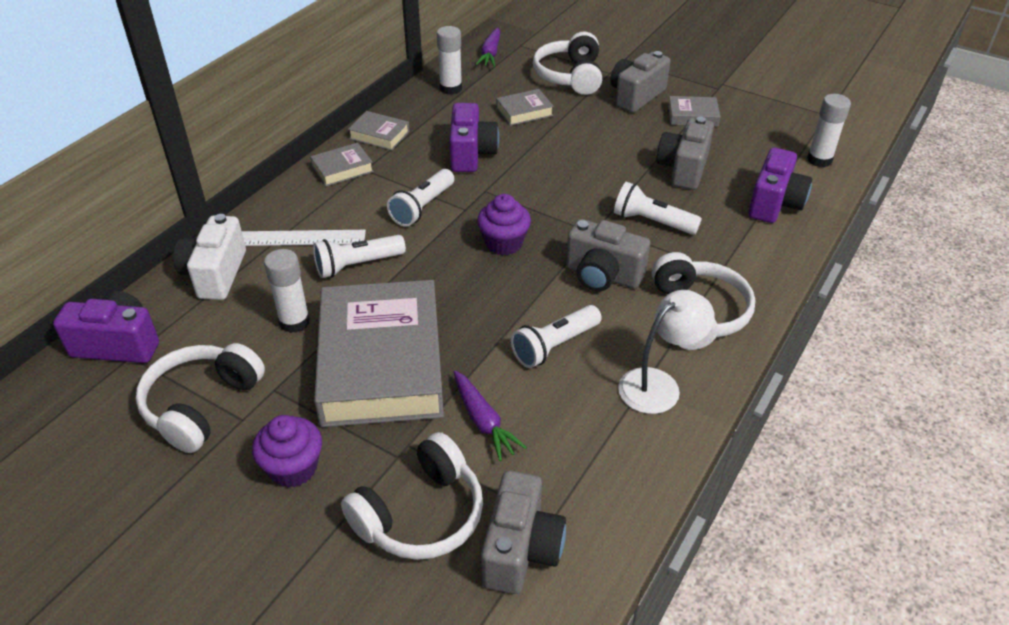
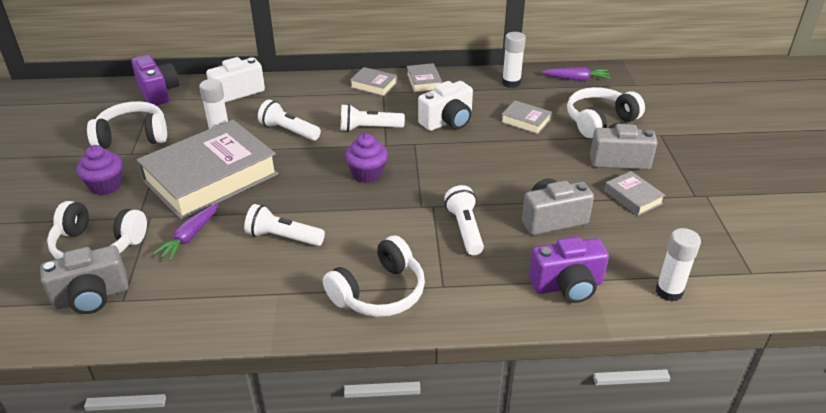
camera: 55 degrees right, 5 degrees down
(301, 238) = (294, 102): white ruler -> none
(471, 154) = (448, 121): purple camera -> white camera
(490, 54) = (576, 79): purple carrot -> purple carrot turned 150 degrees counterclockwise
(602, 275) = (377, 229): grey camera -> none
(658, 384) = (284, 300): white lamp -> none

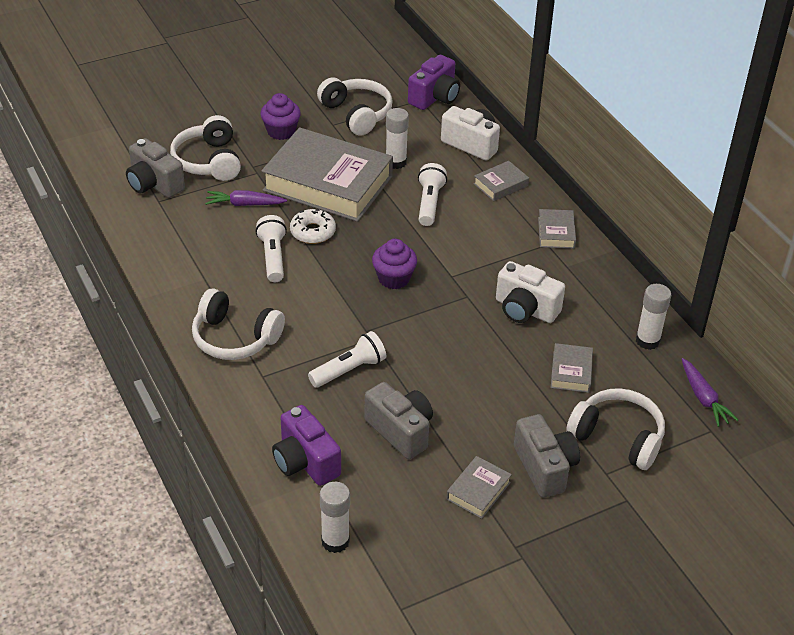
camera: 65 degrees right, 5 degrees up
(269, 203) = (313, 232): none -> white donut
(369, 128) = (471, 255): white flashlight -> none
(424, 81) = (593, 268): grey book -> grey book (500, 185)

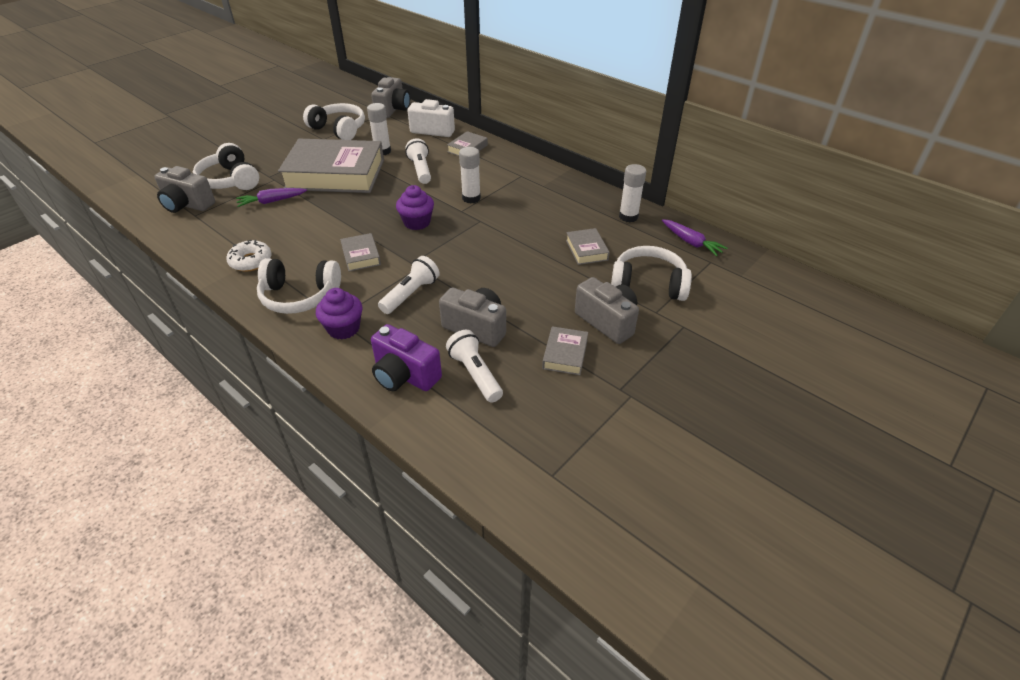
camera: 20 degrees left, 0 degrees up
(273, 257) = (310, 231): white flashlight -> white flashlight (475, 374)
(281, 131) = (283, 150): purple cupcake -> purple cupcake (343, 328)
(313, 232) = (336, 207): white donut -> white donut (251, 261)
(335, 541) = (462, 434): white glue stick -> white glue stick (471, 198)
(435, 97) = (393, 110): purple camera -> grey camera
(525, 309) = (529, 218): white camera -> none
(556, 233) = (523, 167): grey book -> grey book (361, 256)

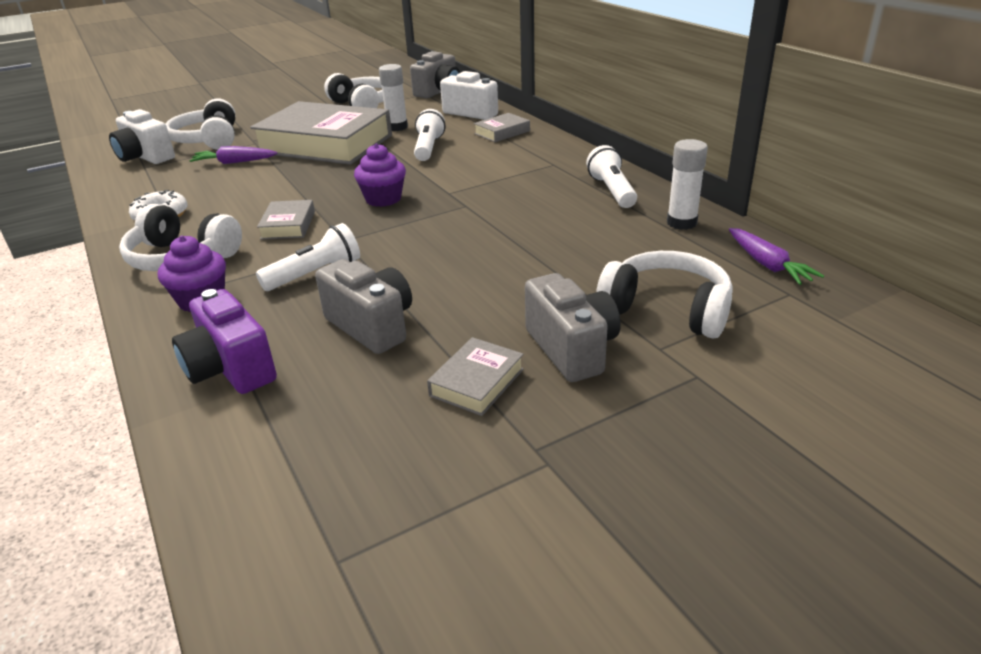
camera: 20 degrees right, 10 degrees down
(187, 205) = (145, 157): grey camera -> white camera
(471, 198) = (471, 181): white glue stick -> none
(475, 374) = (326, 385): white flashlight -> white flashlight (612, 191)
(586, 250) = (594, 254): grey book -> none

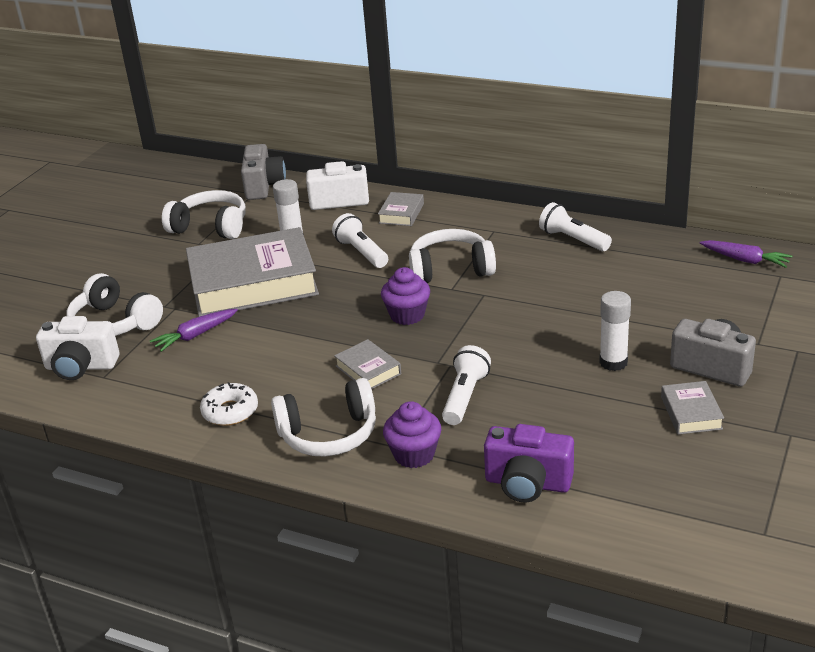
camera: 35 degrees left, 0 degrees up
(372, 326) = (571, 412): grey camera -> none
(667, 309) = (729, 316): white headphones -> white headphones (450, 269)
(681, 223) = (655, 248): white glue stick -> white glue stick (613, 362)

